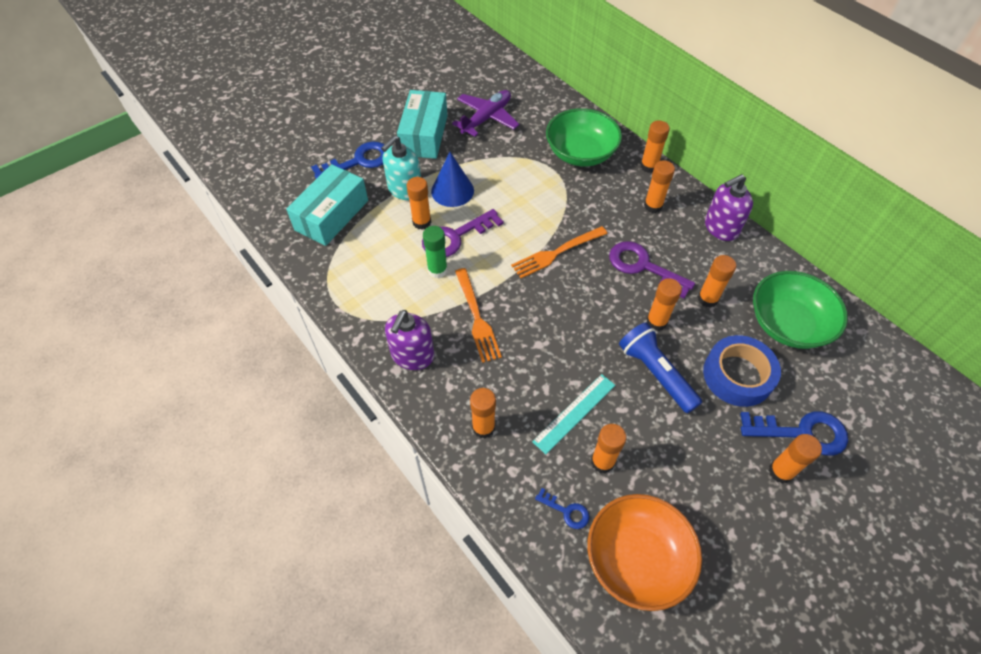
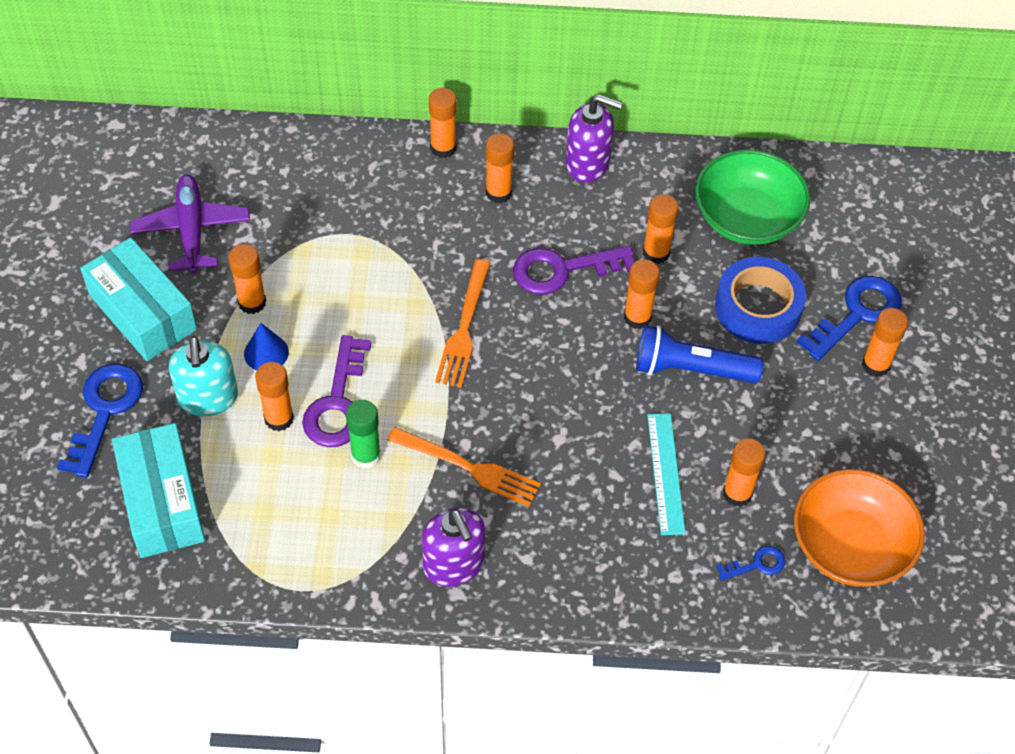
camera: 50 degrees left, 0 degrees up
(452, 191) = (266, 353): blue cone -> blue cone, size x0.66
(483, 427) = (605, 564): orange glue stick -> orange glue stick (252, 302)
(580, 153) = (353, 189): green bowl -> none
(721, 227) = (588, 163): purple soap dispenser -> purple soap dispenser turned 90 degrees counterclockwise

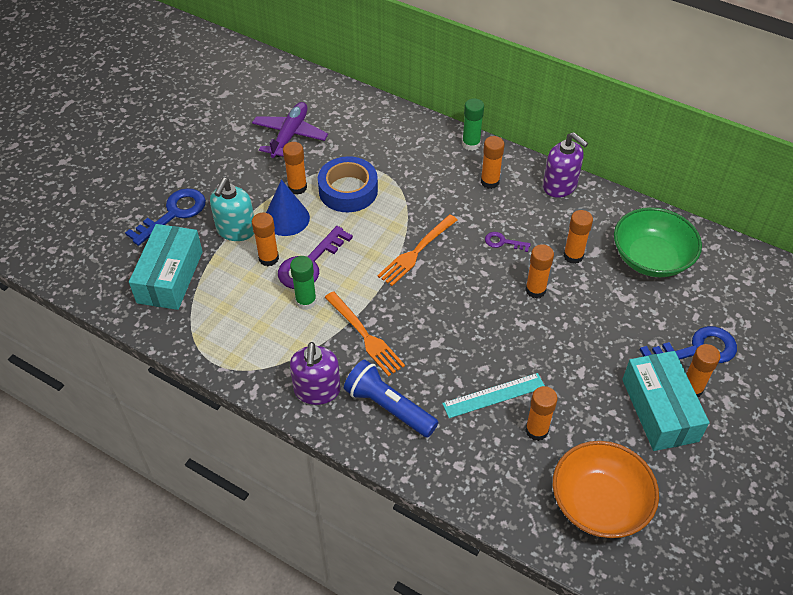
camera: 30 degrees right, 5 degrees down
(142, 312) = (232, 169): turquoise box -> turquoise box (659, 410)
(266, 353) = (286, 218): blue cone -> blue cone, size x1.51
(443, 148) = (471, 144): orange glue stick -> green glue stick
(563, 270) = (503, 242): purple key -> purple key, size x0.51
(665, 473) = (494, 395): turquoise ruler -> turquoise ruler turned 45 degrees clockwise
(691, 369) = (552, 337): blue flashlight -> blue flashlight (388, 407)
(757, 564) = (522, 484): blue key -> none
(758, 307) = (625, 317): blue tape -> blue tape (348, 190)

